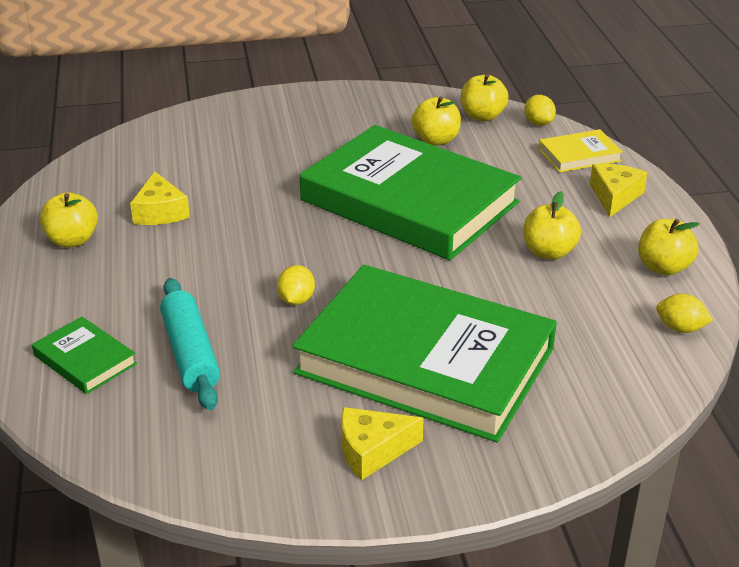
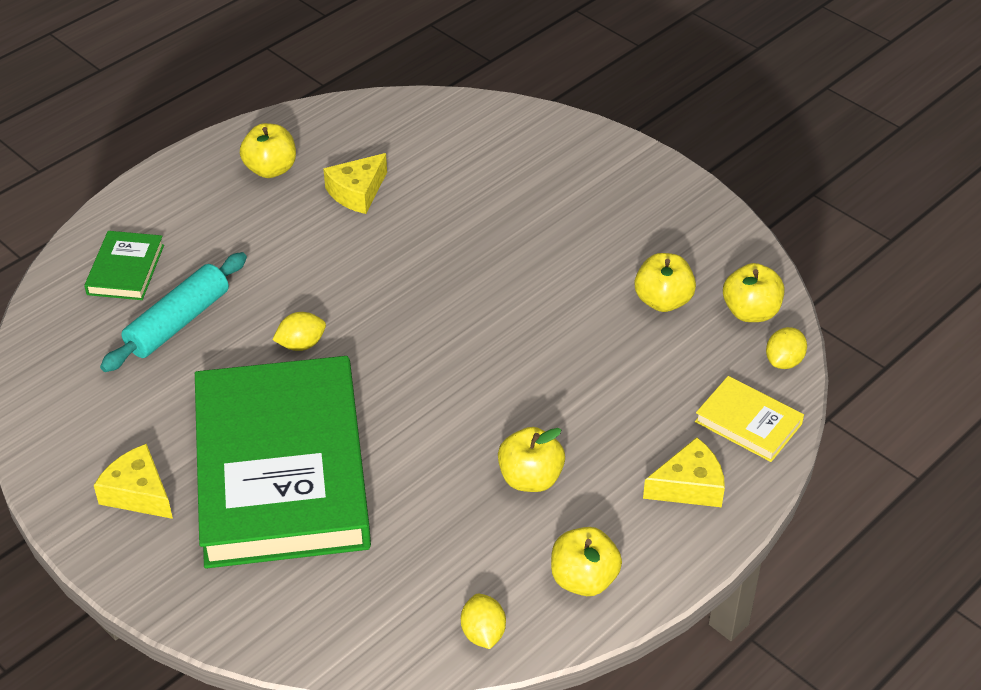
camera: 55 degrees right, 10 degrees up
(409, 201) = (527, 337): green book -> none

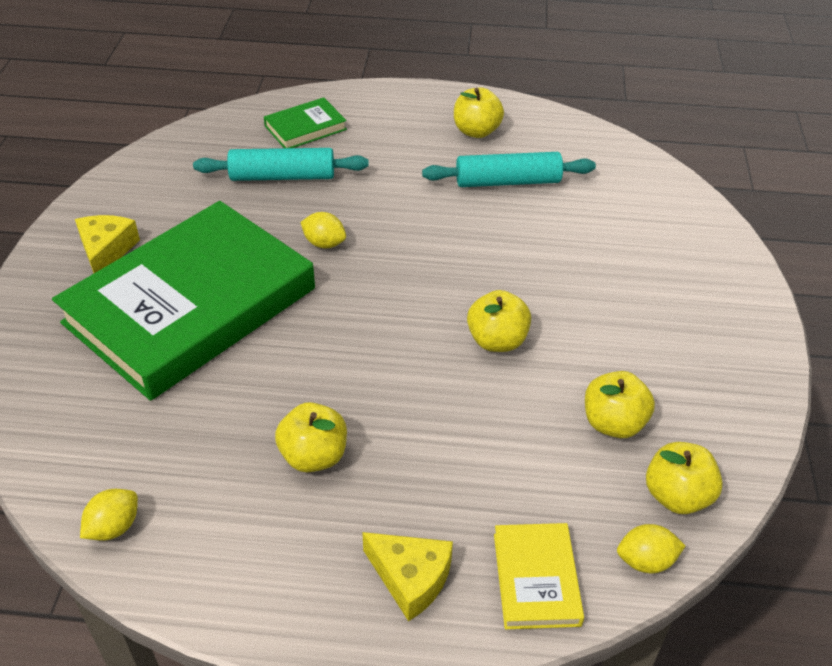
camera: 50 degrees right, 0 degrees up
(357, 192) = (507, 182): yellow cheese -> turquoise rolling pin
(584, 579) = (229, 563): yellow apple -> yellow apple (497, 341)

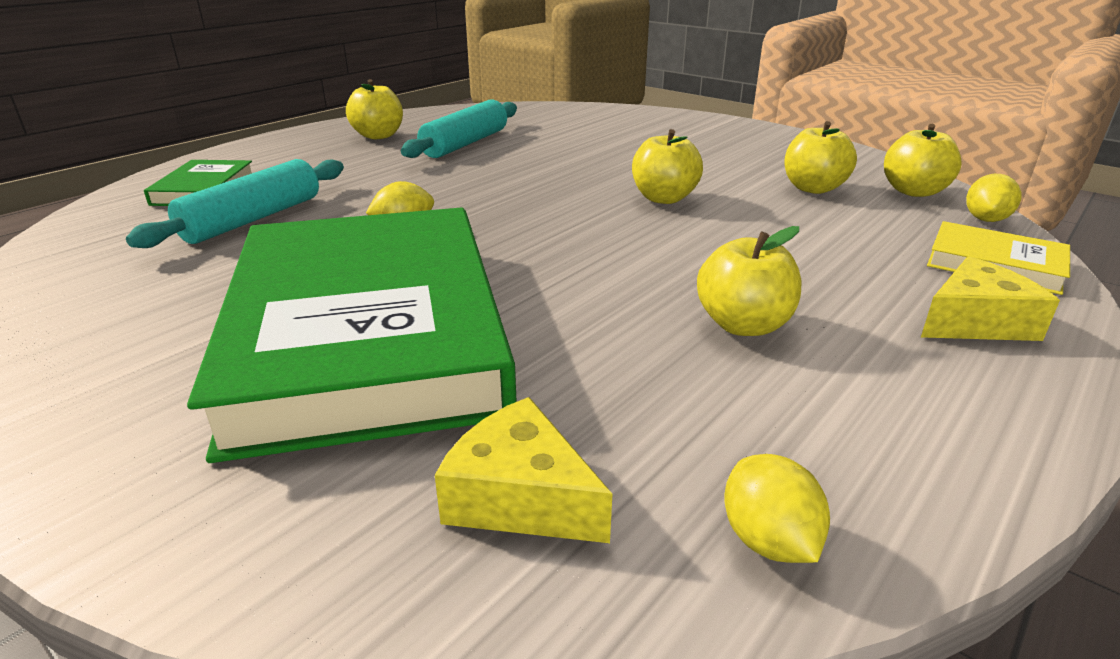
camera: 55 degrees left, 15 degrees down
(106, 251) = (128, 369): yellow cheese -> yellow cheese (520, 497)

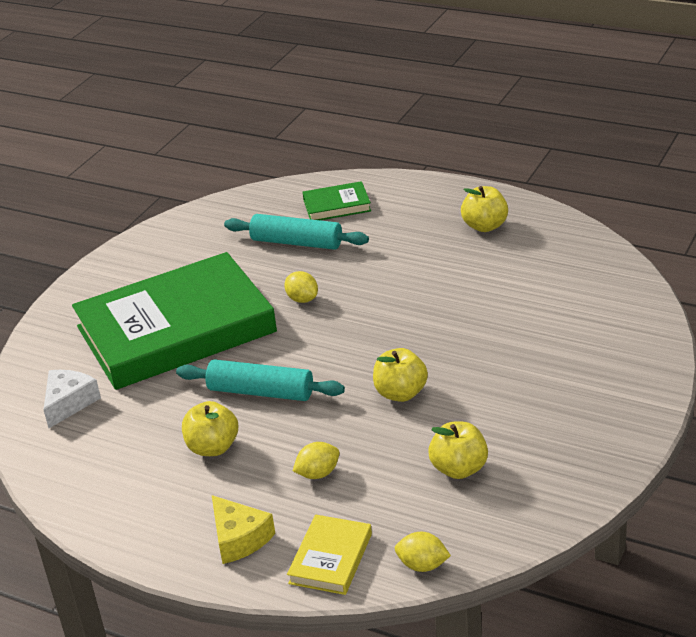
camera: 80 degrees right, 5 degrees up
(465, 144) = (487, 272): turquoise rolling pin -> turquoise rolling pin (261, 392)
(520, 497) = (69, 403): yellow cheese -> white cheese
(768, 540) = (53, 465): yellow lemon -> yellow lemon (318, 473)
(914, 191) = (477, 528): yellow apple -> none

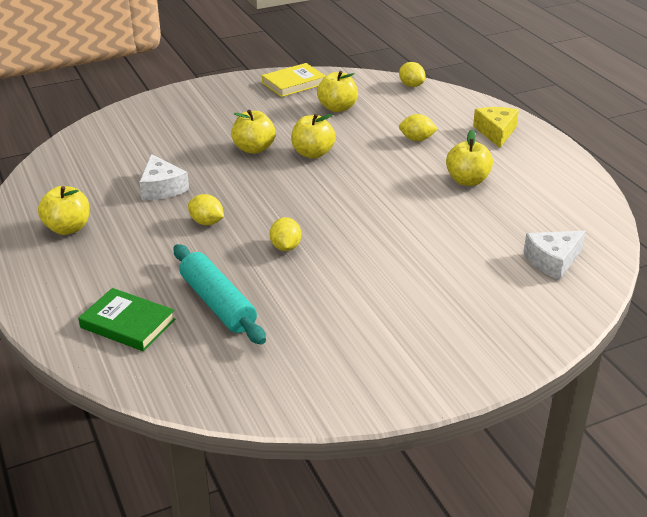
camera: 145 degrees left, 0 degrees up
(176, 329) = (413, 277): green book -> none
(261, 392) = (399, 197): turquoise rolling pin -> none
(330, 558) = (454, 105): yellow book -> yellow book (294, 83)
(392, 283) = (206, 222): none -> yellow lemon
(463, 366) = (254, 149): none -> yellow apple
(475, 288) = (162, 188): none -> white cheese

